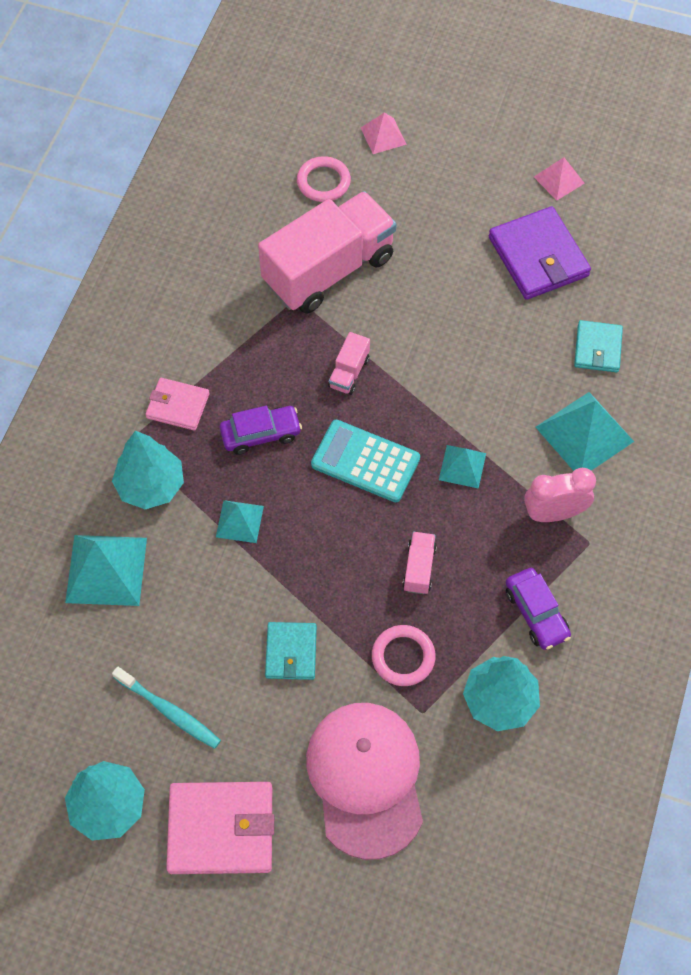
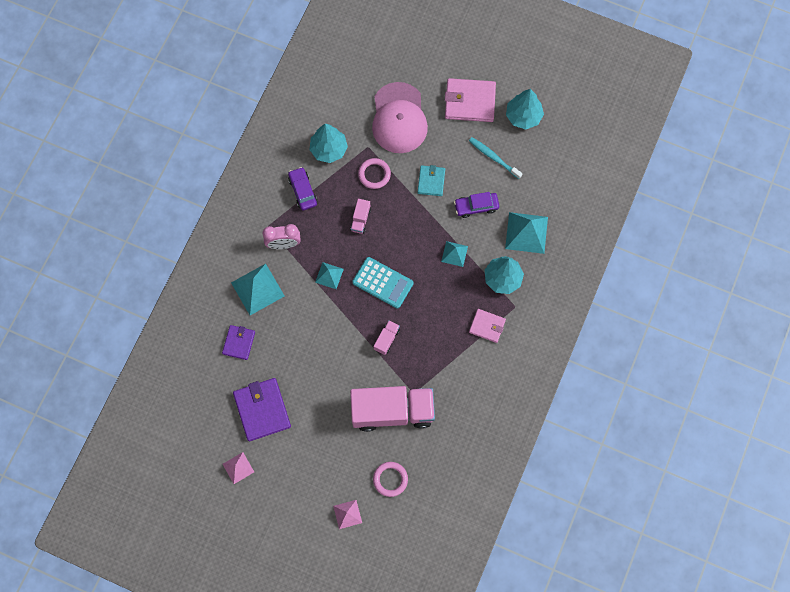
camera: 175 degrees left, 10 degrees up
(261, 434) = (440, 304): purple car -> purple car (476, 207)
(329, 270) = (392, 411): pink truck -> pink truck turned 150 degrees counterclockwise
(597, 348) = (239, 343): turquoise wallet -> purple wallet

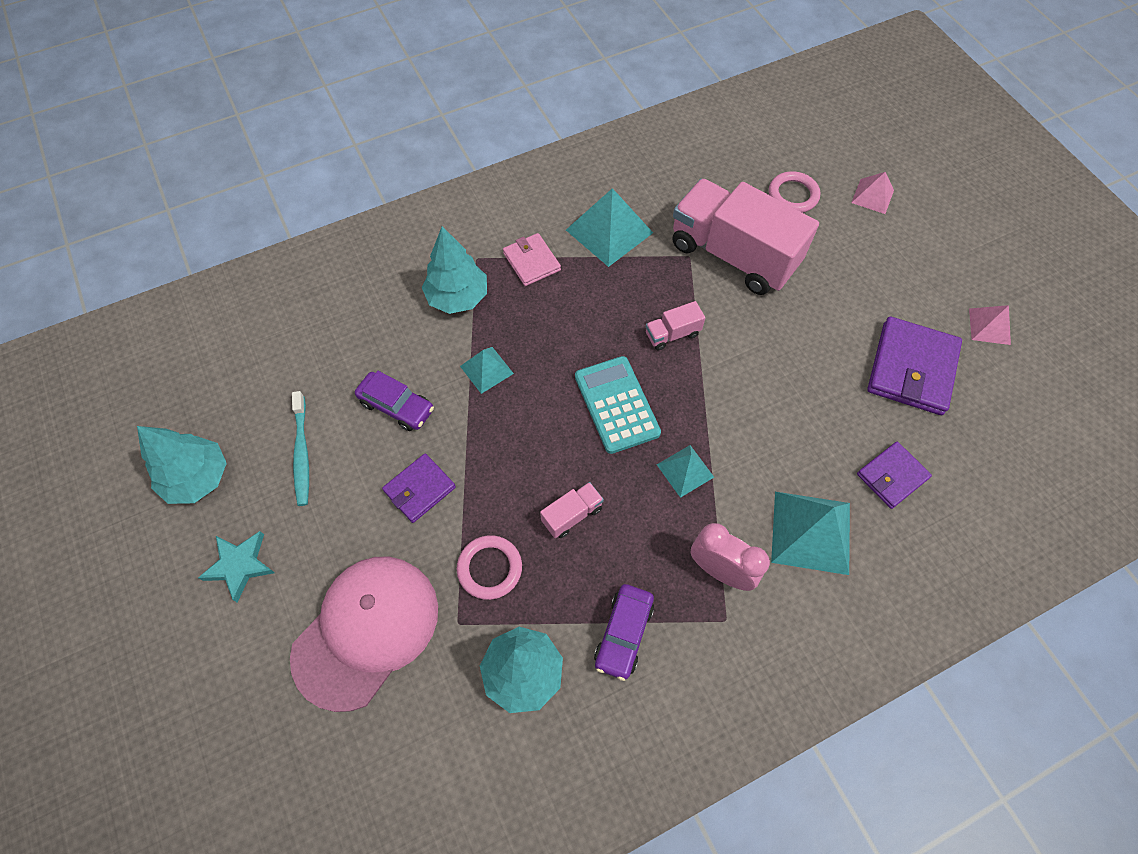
camera: 140 degrees left, 10 degrees down
(431, 181) = (419, 489): turquoise wallet -> purple wallet
(470, 102) = (240, 565): pink wallet -> turquoise star
(526, 232) = (371, 326): turquoise pyramid -> turquoise pyramid (609, 231)

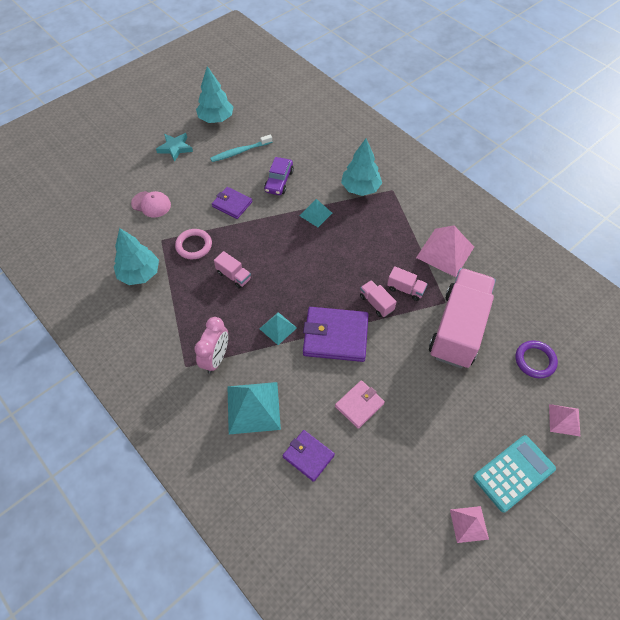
camera: 75 degrees right, 5 degrees down
(366, 631) = (151, 204): pink cap -> pink cap, size x0.49
(531, 261) = (402, 217): pink wallet -> pink wallet (359, 405)
(609, 231) = (445, 252): turquoise pyramid -> pink pyramid
(617, 405) = (313, 283): turquoise calculator -> turquoise calculator (513, 473)
(623, 634) = (168, 315): purple car -> none
(658, 293) = (405, 289): none -> pink truck
(793, 195) = (535, 360): pink ring -> purple ring
(911, 369) = (404, 463): purple wallet -> purple wallet (335, 336)

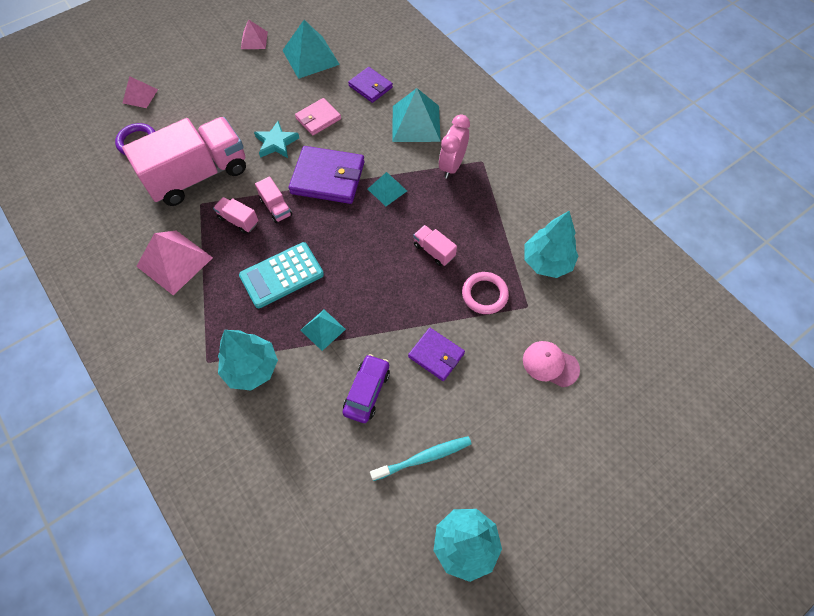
camera: 175 degrees left, 5 degrees up
(175, 148) = (530, 475): turquoise star -> turquoise star (276, 143)
(389, 499) = (310, 57): none -> turquoise pyramid
(458, 329) = (198, 176): pink truck -> pink truck turned 150 degrees counterclockwise
(513, 473) = (204, 65): turquoise calculator -> turquoise calculator (282, 275)

